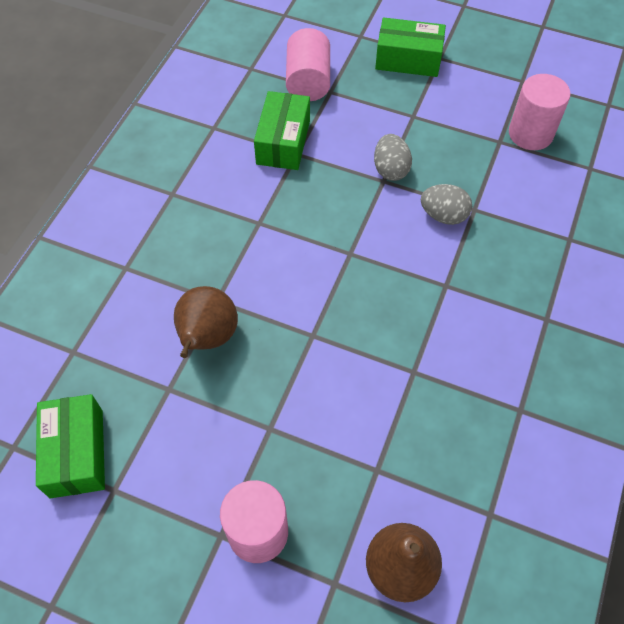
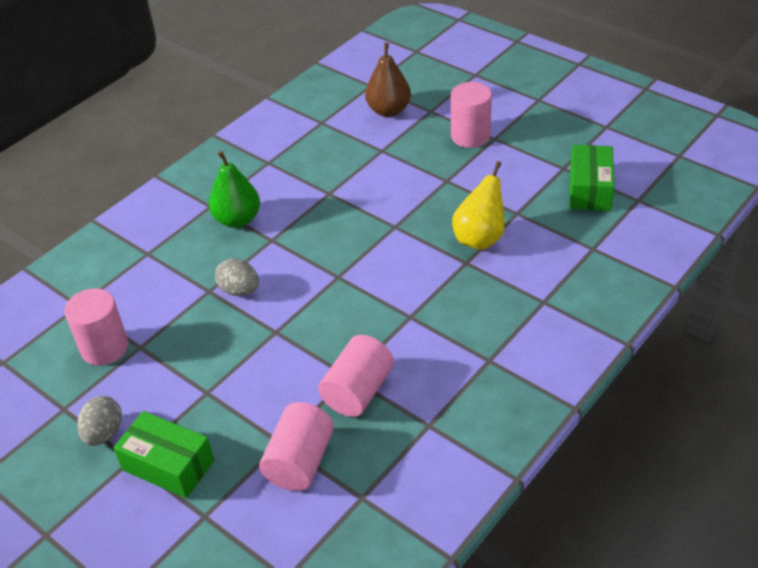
camera: 160 degrees left, 15 degrees down
(207, 338) = (480, 238): brown pear -> yellow pear
(283, 142) = (358, 391): green box -> pink cylinder
(390, 169) = (263, 340): grey egg -> grey egg (104, 433)
(501, 305) = (237, 219): none -> green pear

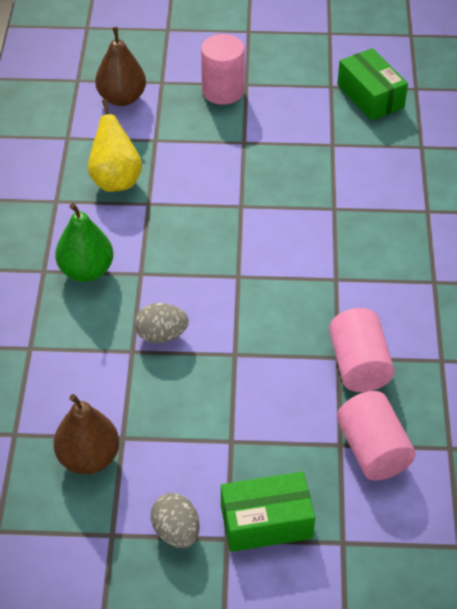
camera: 40 degrees left, 5 degrees up
(104, 348) = (89, 458): pink cylinder -> brown pear
(480, 238) = (324, 181): yellow pear -> yellow pear (115, 180)

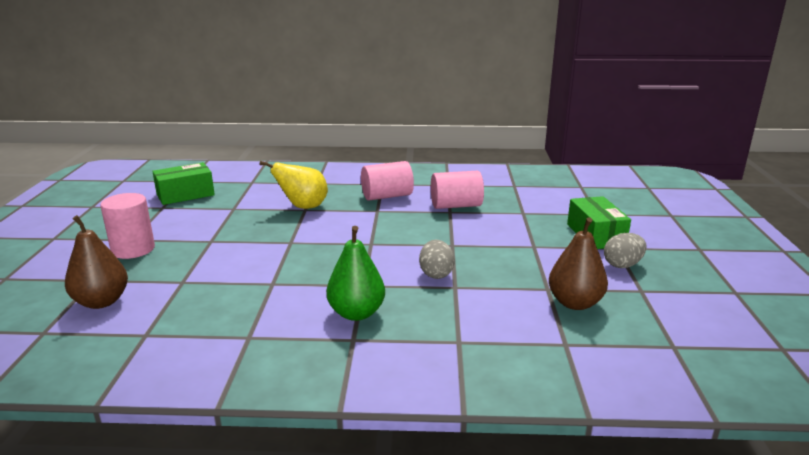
camera: 90 degrees left, 25 degrees down
(115, 180) = (231, 301): yellow pear -> yellow pear (303, 207)
(373, 450) = (524, 204): pink cylinder -> pink cylinder (387, 196)

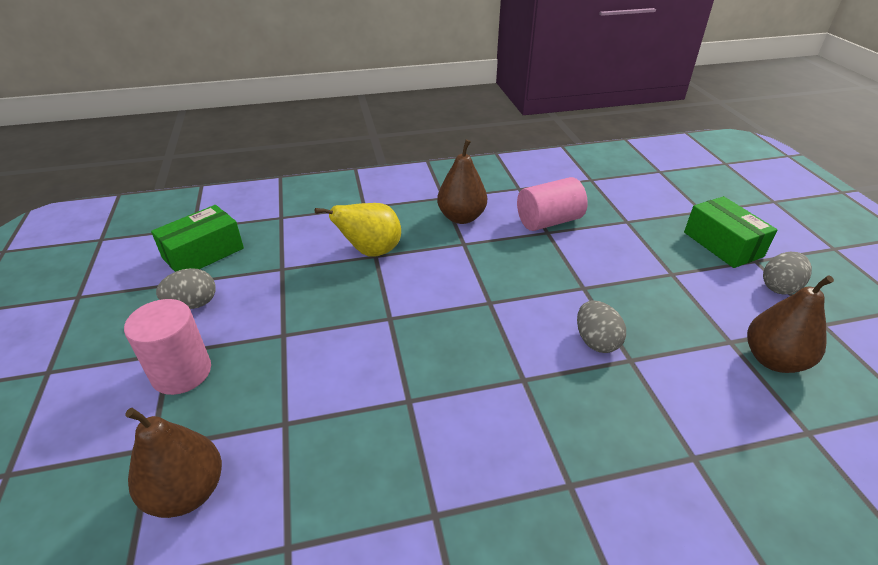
camera: 15 degrees left, 15 degrees up
(161, 219) = (193, 304): none -> grey egg
(356, 313) = (546, 434): green pear -> none
(387, 196) = (461, 217): pink cylinder -> brown pear

